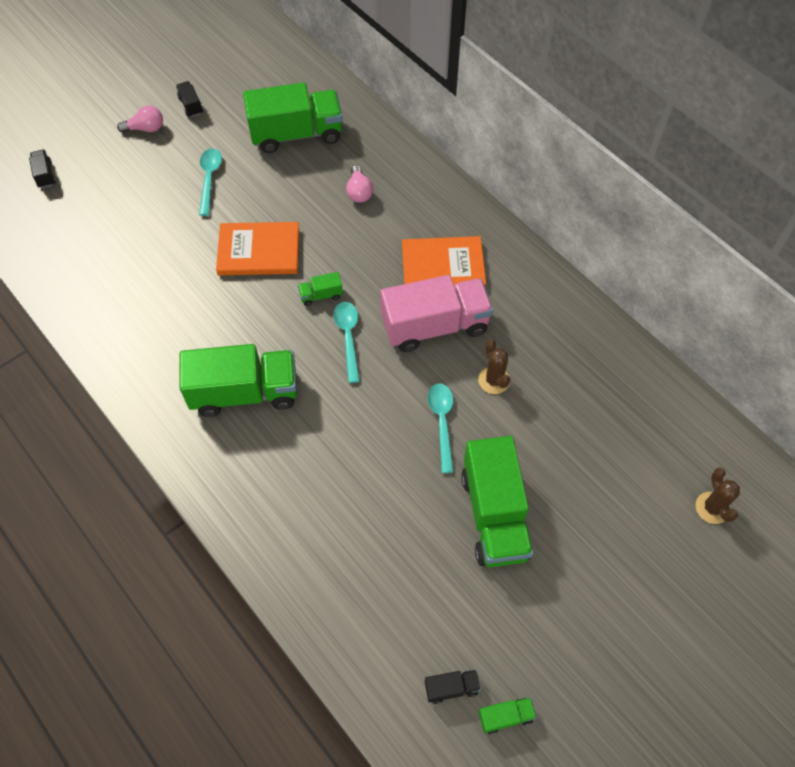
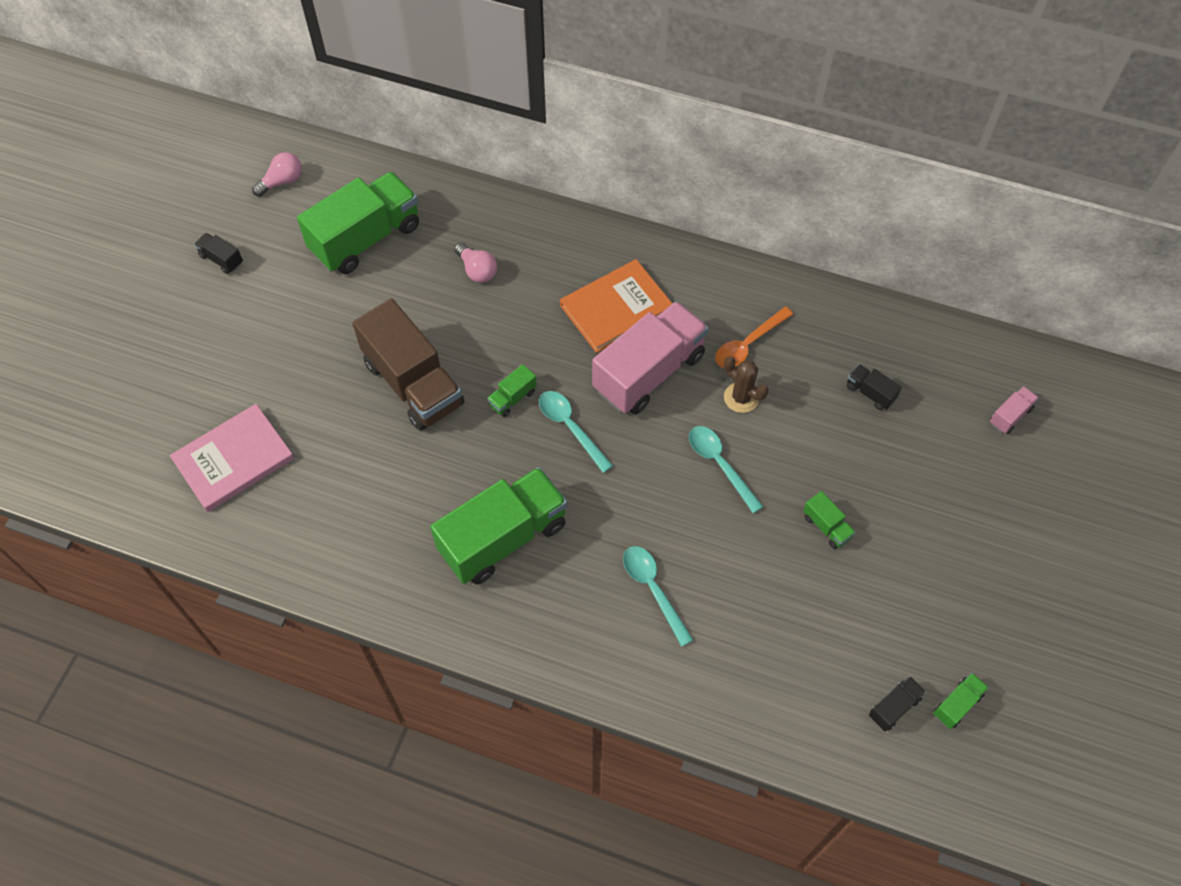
camera: 30 degrees left, 0 degrees up
(45, 175) = (103, 416): black truck -> black truck (870, 393)
(104, 244) = (233, 459): none -> pink book
(146, 129) = (187, 309): pink light bulb -> pink light bulb (282, 182)
(209, 179) = (303, 332): turquoise spoon -> turquoise spoon (653, 589)
(259, 251) = (413, 384): orange book -> brown truck
(494, 515) = (826, 526): green truck -> green truck, size x0.42
(527, 342) = (748, 344): none -> orange spoon
(712, 508) = (1010, 416): brown cactus -> pink truck

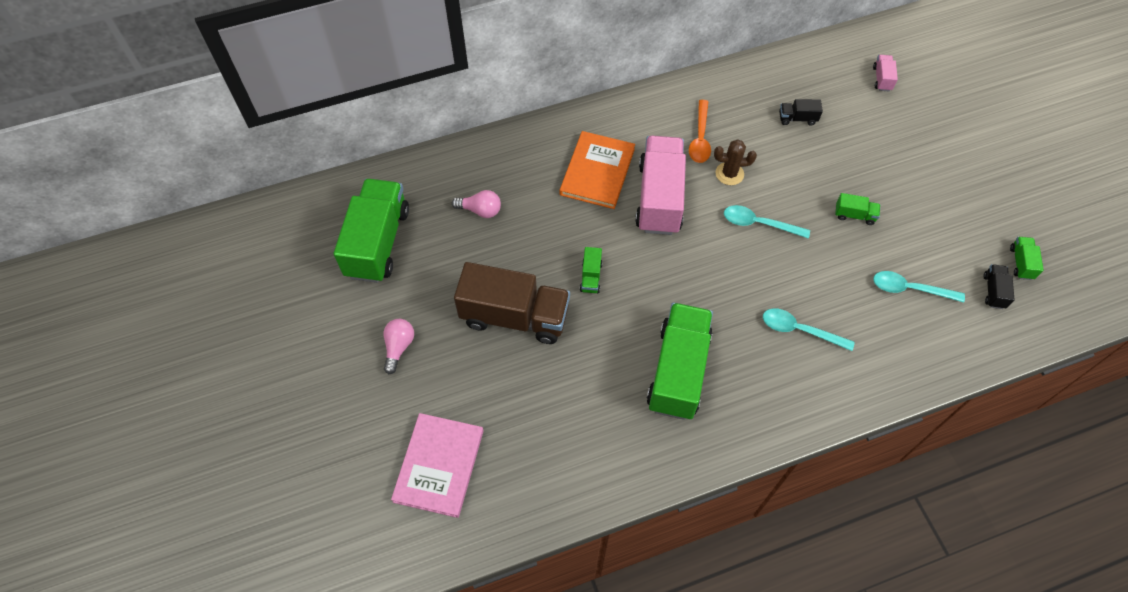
camera: 40 degrees left, 0 degrees up
(221, 259) = (280, 332): black truck -> none
(282, 182) = (271, 245): pink light bulb -> pink light bulb (399, 347)
(570, 427) = (647, 268): turquoise spoon -> turquoise spoon (910, 289)

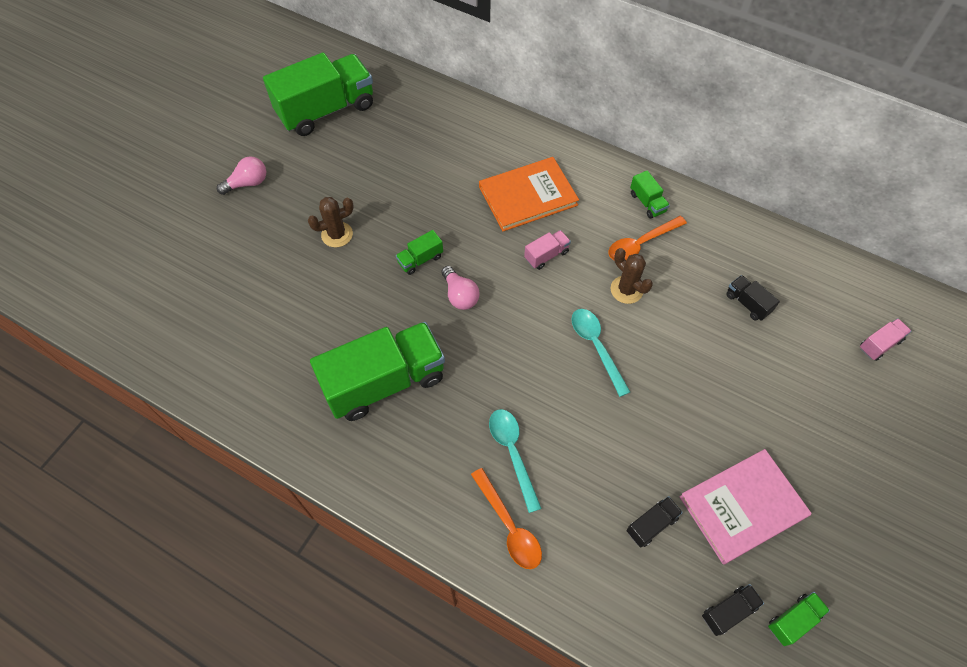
camera: 50 degrees right, 0 degrees up
(439, 465) = (167, 276): pink book -> pink book (742, 506)
(480, 210) = (414, 148): pink light bulb -> pink light bulb (460, 295)
(514, 316) = (337, 234): brown truck -> brown cactus
(659, 198) = (546, 255): pink truck -> pink truck, size x0.42
(851, 370) = (509, 526): none -> orange spoon
(854, 215) = (688, 420): green truck -> green truck (647, 202)
(910, 289) = (651, 525): turquoise spoon -> black truck

